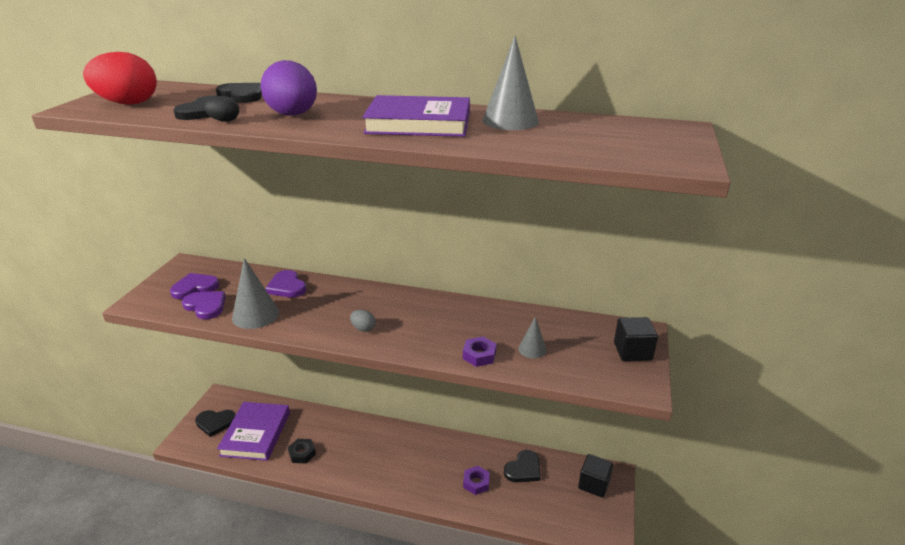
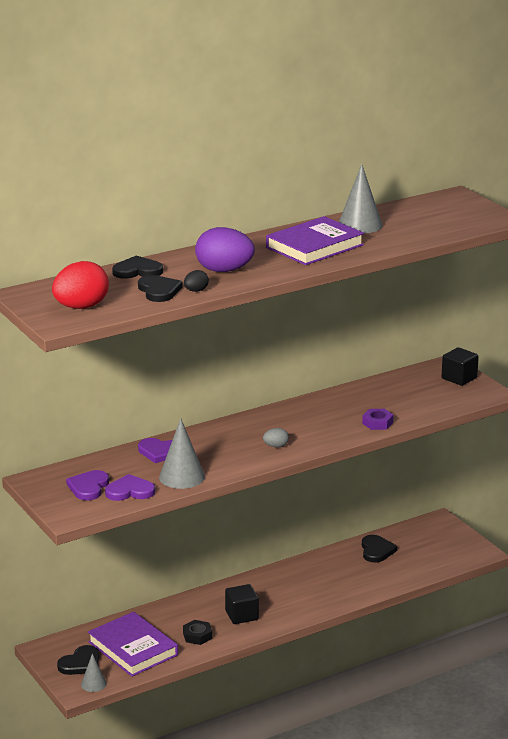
camera: 45 degrees left, 5 degrees down
(476, 483) = (357, 576): purple nut -> none
(532, 349) = (402, 405): grey cone -> grey cone (93, 684)
(594, 484) = (434, 532): black cube -> black cube (241, 615)

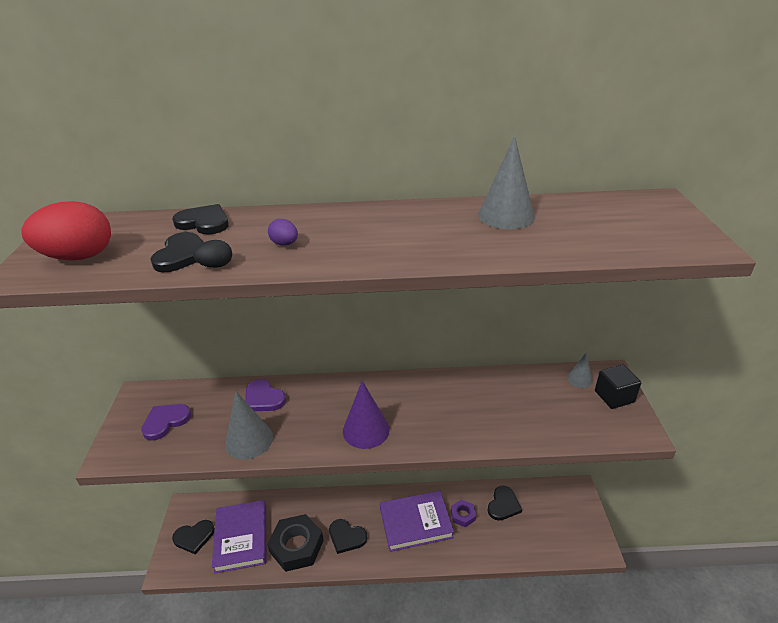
camera: 30 degrees right, 10 degrees up
(93, 684) = (182, 567): grey cone -> grey cone (579, 379)
(130, 491) = (190, 442): purple heart -> none
(197, 636) = (297, 546): black nut -> black nut, size x1.97
(224, 270) = (285, 244): purple egg -> purple egg, size x0.46
(241, 615) = (346, 537): black cube -> black heart
(276, 446) = (366, 430): grey egg -> purple cone
(314, 246) = (423, 234): purple book -> purple book (415, 523)
(377, 423) = (488, 433): purple nut -> purple nut (463, 515)

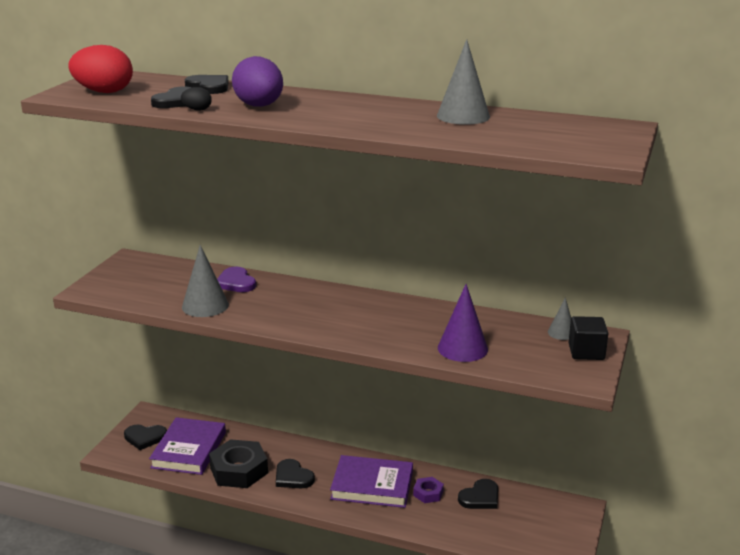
camera: 20 degrees right, 10 degrees down
(165, 422) = (142, 280): purple heart -> none
(285, 244) = (259, 106): purple egg -> purple egg, size x2.16
(366, 430) = (313, 321): purple cone -> purple cone (462, 348)

